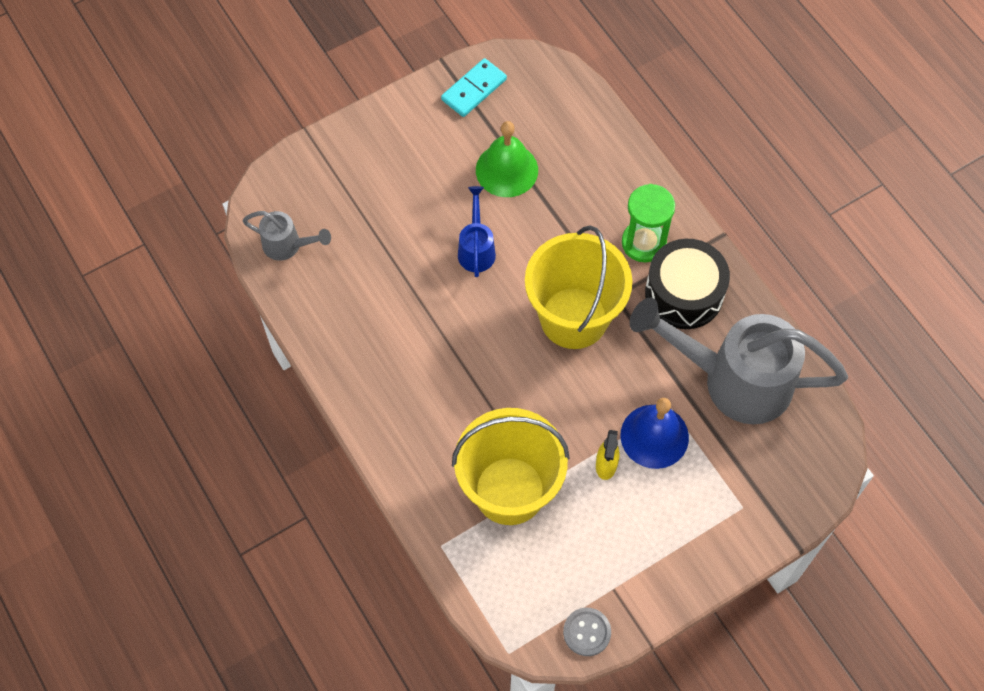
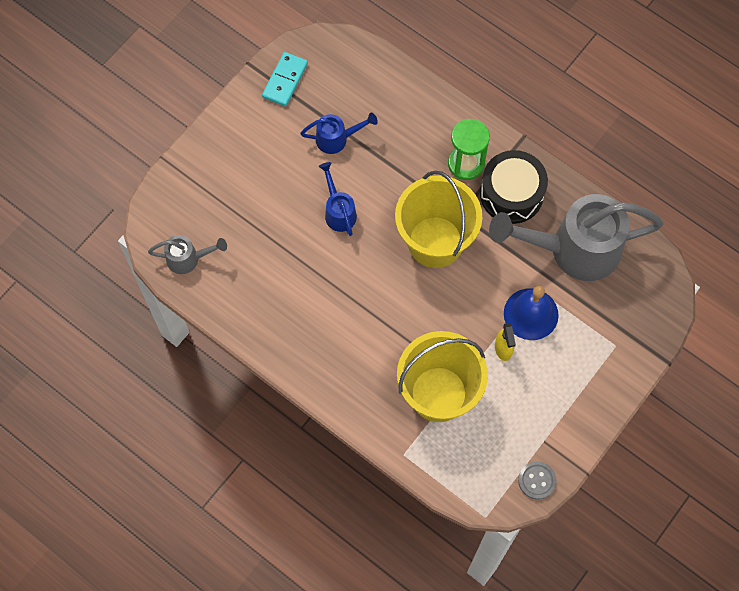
camera: 20 degrees left, 5 degrees up
(506, 170) = (337, 139): green bell -> blue watering can

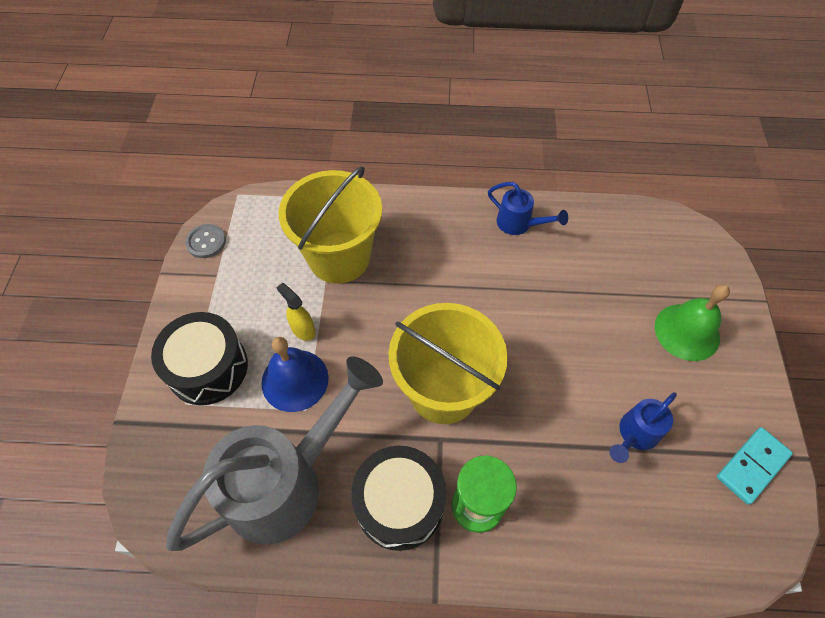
camera: 145 degrees right, 10 degrees down
(188, 259) = (645, 232): grey watering can -> none
(238, 173) = (687, 331): none -> green bell
(285, 80) = (752, 466): turquoise domino -> turquoise domino turned 60 degrees clockwise
(338, 211) = (562, 358): blue watering can -> blue watering can (519, 224)
(587, 363) = (208, 367): none -> black drum

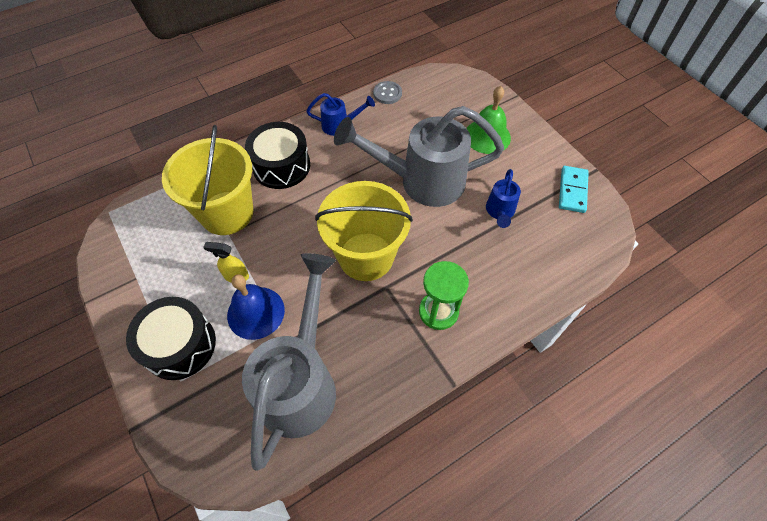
camera: 35 degrees left, 0 degrees up
(206, 242) = (108, 259): grey button -> grey button (387, 93)
(399, 503) = (388, 343): black drum -> black drum (281, 166)
(565, 341) = (421, 181): none -> grey watering can

